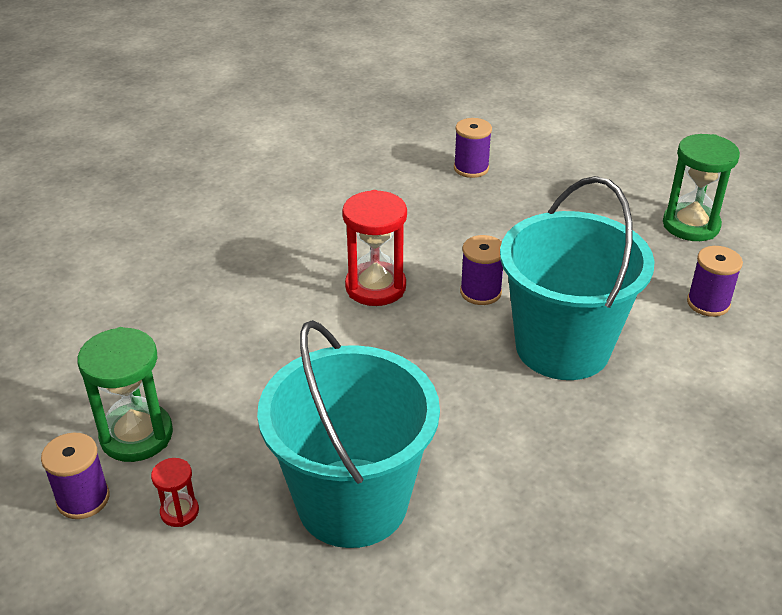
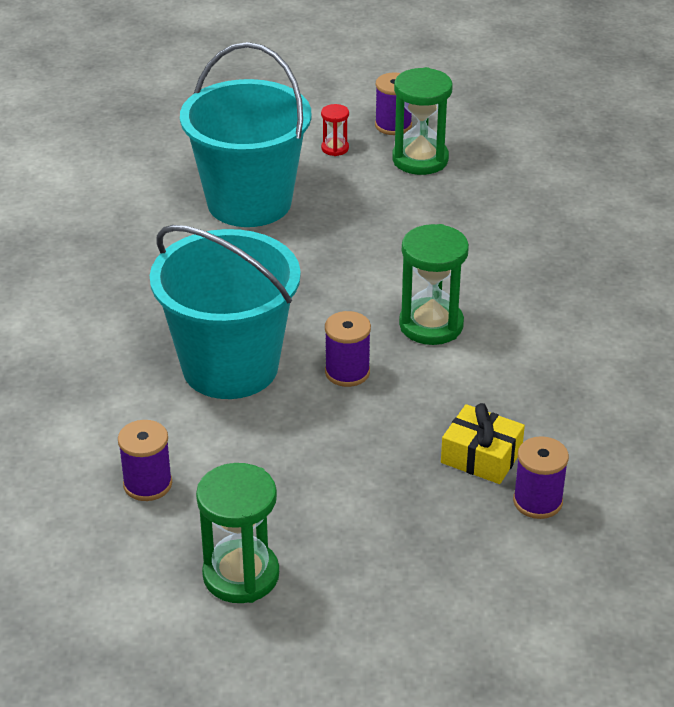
camera: 135 degrees right, 0 degrees up
(375, 287) = (431, 325): red hourglass -> green hourglass
(468, 201) = (481, 456): none -> yellow gift

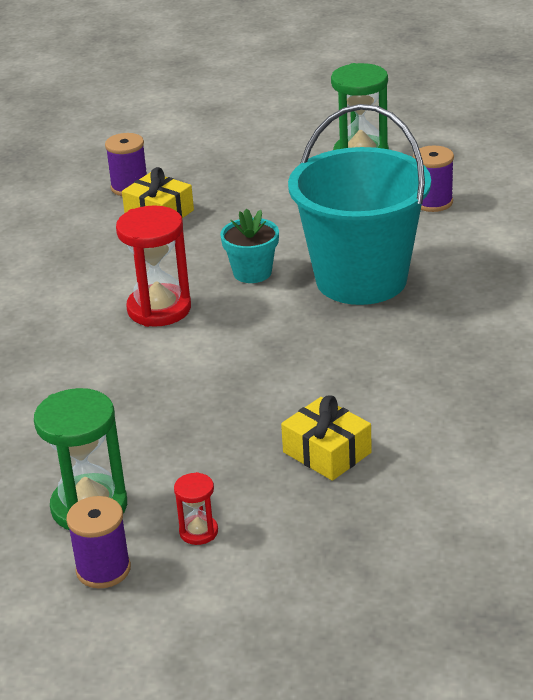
camera: 170 degrees left, 5 degrees down
(249, 202) = (327, 452): turquoise bucket -> yellow gift
(347, 372) = (252, 272): purple spool -> turquoise flower pot
(431, 325) = (159, 309): green hourglass -> red hourglass

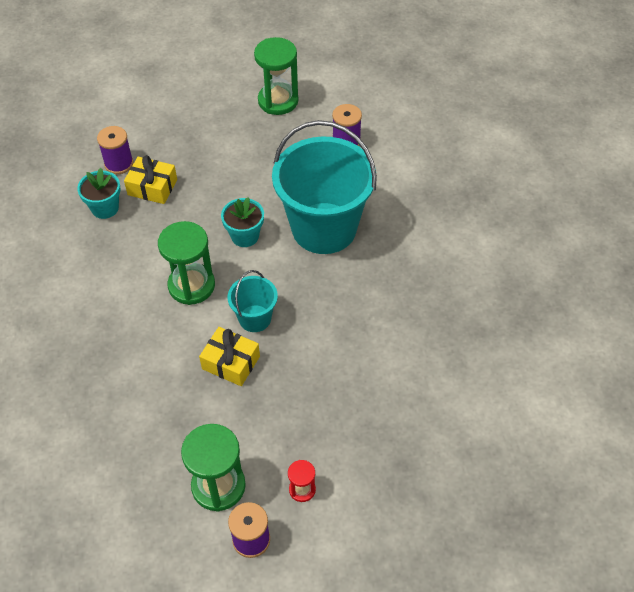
camera: 20 degrees left, 20 degrees up
(91, 224) = (105, 208): none -> turquoise flower pot
(159, 309) = (191, 286): red hourglass -> green hourglass
(224, 352) = (255, 318): none -> turquoise bucket
(327, 452) = (360, 397): yellow gift -> yellow gift (231, 362)

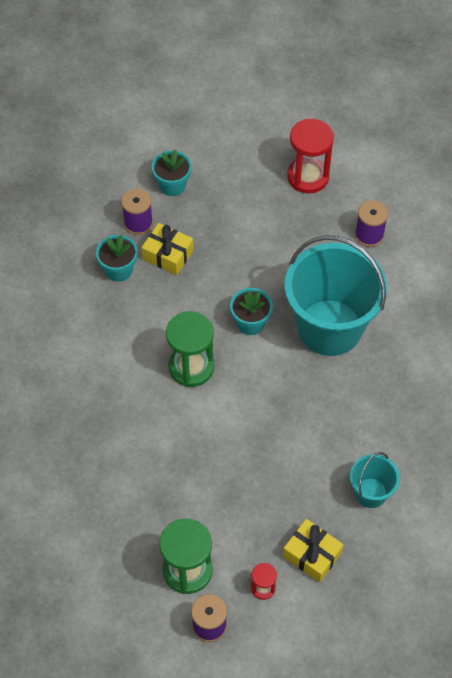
camera: 10 degrees right, 5 degrees up
(148, 126) = (172, 185): none -> turquoise flower pot
(231, 362) = (217, 452): yellow gift -> yellow gift (312, 555)
(255, 318) = (246, 411): turquoise bucket -> turquoise bucket (370, 493)
(278, 101) = (308, 177): green hourglass -> red hourglass

